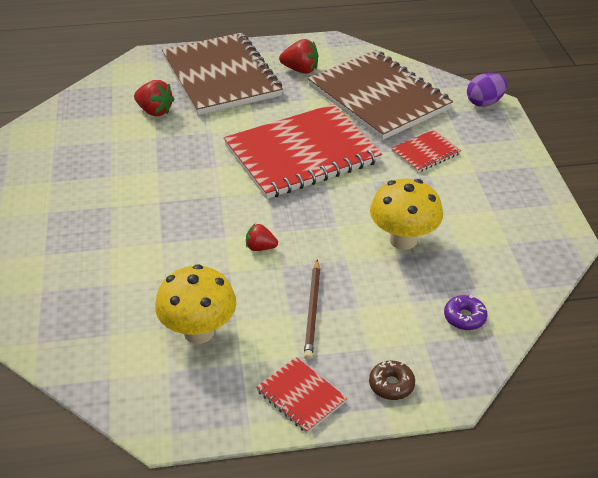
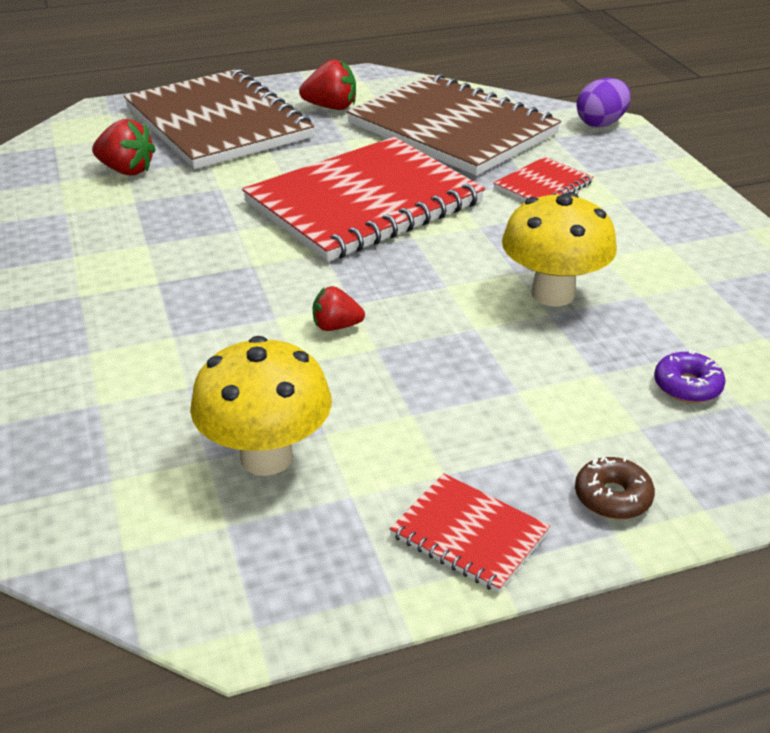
camera: 10 degrees left, 5 degrees down
(312, 311) = (447, 405): brown pencil -> none

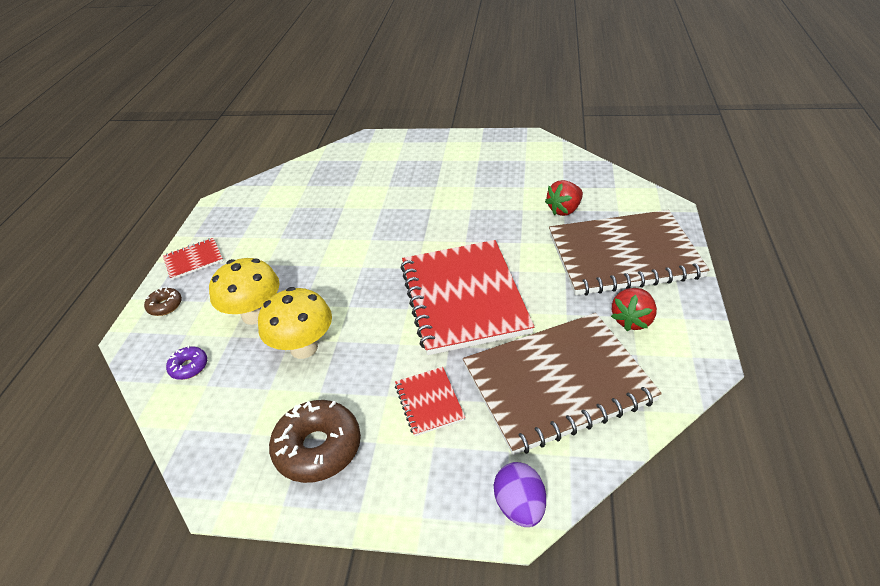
camera: 120 degrees right, 5 degrees up
(266, 457) = (282, 220): yellow mushroom -> yellow mushroom (255, 315)
(336, 326) = (346, 256): red strawberry -> none
(668, 231) = (318, 448): none -> brown donut

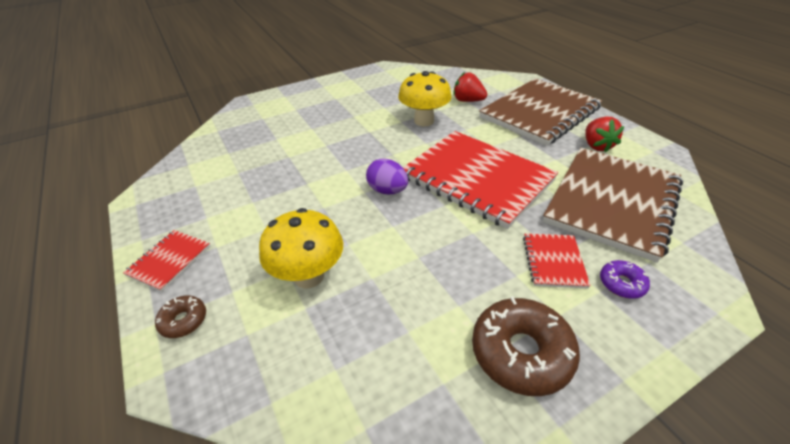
camera: 40 degrees left, 0 degrees up
(189, 367) = (292, 364): purple donut -> purple donut (621, 284)
(304, 348) = (396, 278): yellow mushroom -> yellow mushroom (424, 121)
(429, 402) = (553, 261): red notebook -> red notebook turned 60 degrees clockwise
(520, 506) = (708, 294): purple egg -> purple egg (387, 190)
(564, 210) = (468, 101): red strawberry -> red strawberry turned 105 degrees clockwise

